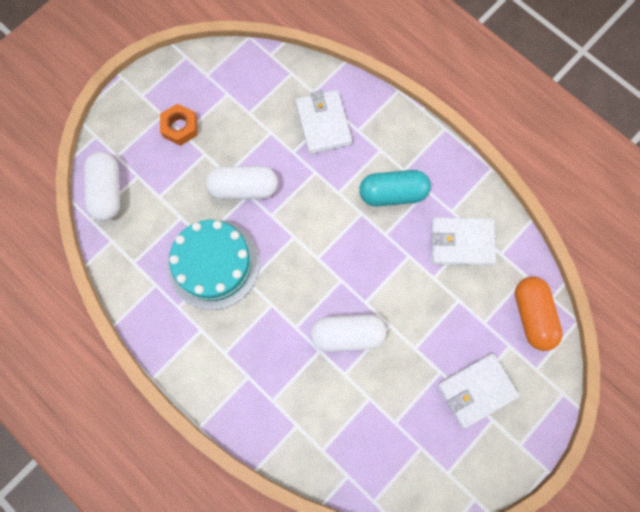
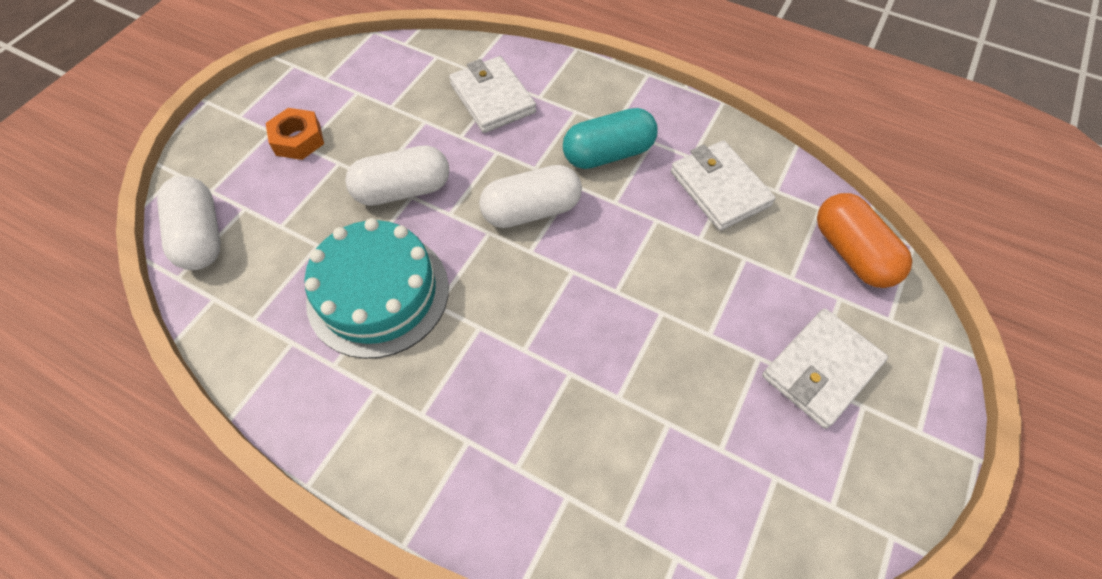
camera: 15 degrees left, 15 degrees down
(347, 335) = (605, 340): white capsule -> white capsule (531, 210)
(461, 242) = (719, 188): white wallet -> white wallet turned 75 degrees clockwise

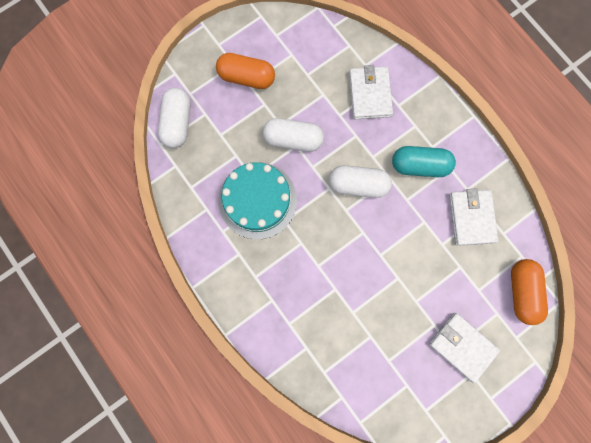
camera: 25 degrees right, 20 degrees up
(298, 140) = (247, 77): orange nut -> orange capsule
(821, 369) = (462, 346): white wallet -> white wallet turned 60 degrees clockwise

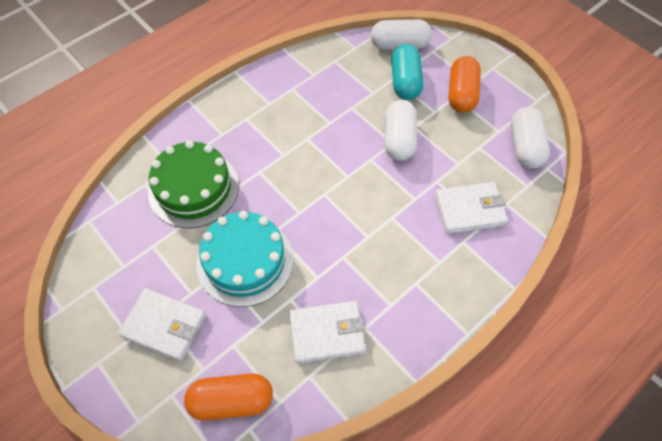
camera: 85 degrees right, 20 degrees down
(257, 200) = (327, 114): turquoise cake -> turquoise cake (245, 261)
(332, 326) = (193, 188): none -> green cake
(358, 185) = (355, 204): white capsule -> white capsule (525, 146)
(419, 165) = (388, 269): turquoise capsule -> turquoise capsule (405, 82)
(462, 346) = (164, 326): white wallet -> white wallet turned 75 degrees clockwise

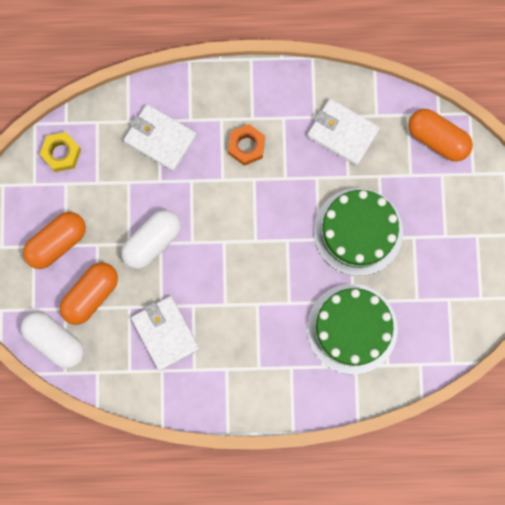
camera: 140 degrees left, 20 degrees up
(164, 326) = (448, 226): white wallet -> white wallet (165, 333)
(245, 261) = (358, 231): turquoise cake -> green cake
(398, 257) = (246, 146): none -> orange nut
(405, 82) = (91, 295): turquoise capsule -> orange capsule
(525, 146) = (61, 153): white capsule -> yellow nut

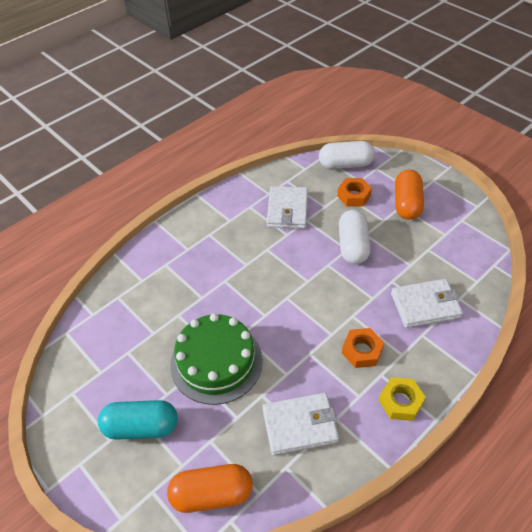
camera: 140 degrees right, 30 degrees down
(61, 153) = (471, 247): yellow nut -> yellow nut (400, 402)
(91, 295) = (353, 196): orange capsule -> orange nut
(165, 333) = (287, 210): white wallet -> white wallet turned 75 degrees clockwise
(352, 328) = (164, 298): green cake -> none
(449, 226) = (141, 427): none -> turquoise capsule

